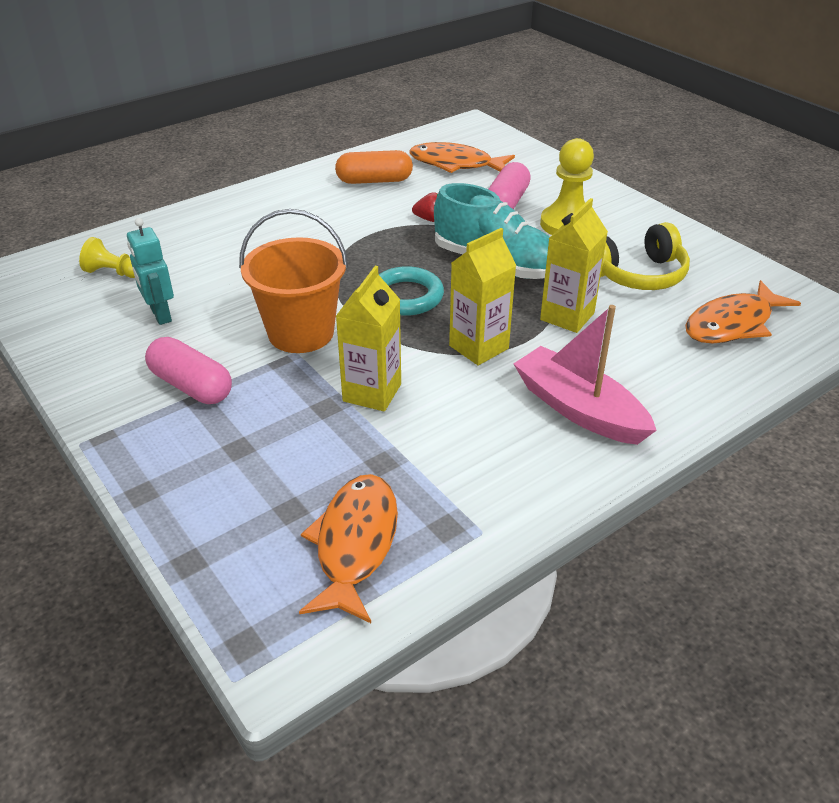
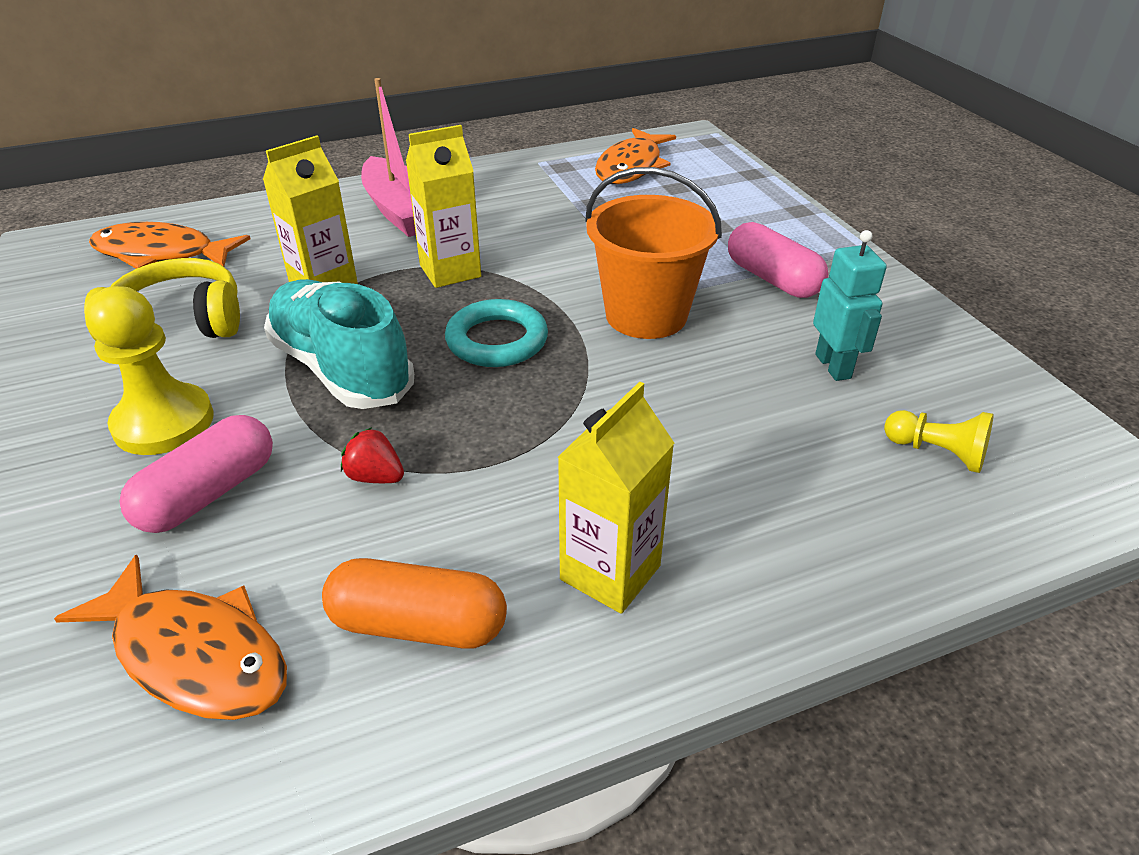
camera: 165 degrees left, 0 degrees up
(372, 392) = (584, 248): yellow carton -> yellow carton (610, 573)
(732, 324) = (161, 254): orange fish -> orange fish turned 150 degrees counterclockwise

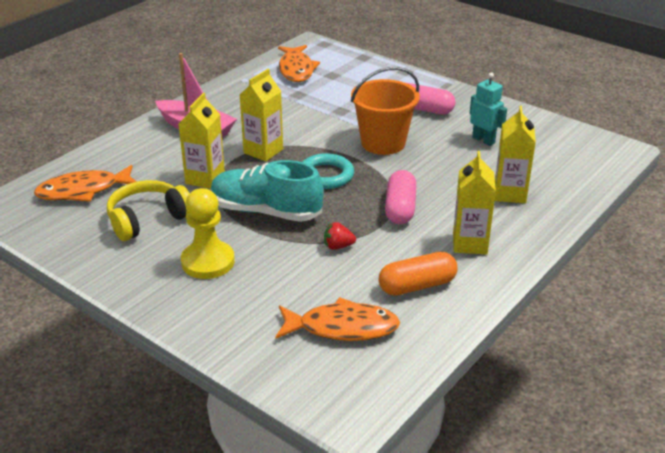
camera: 30 degrees left, 5 degrees down
(209, 494) = (271, 279): pink capsule -> pink capsule (400, 208)
(791, 493) = (510, 193): none -> yellow carton
(937, 453) = (549, 161): yellow pawn -> none

